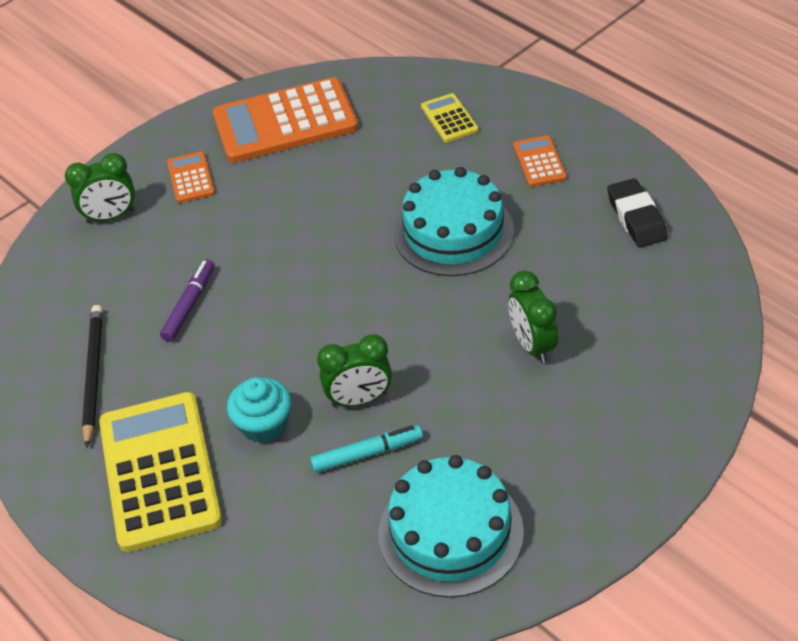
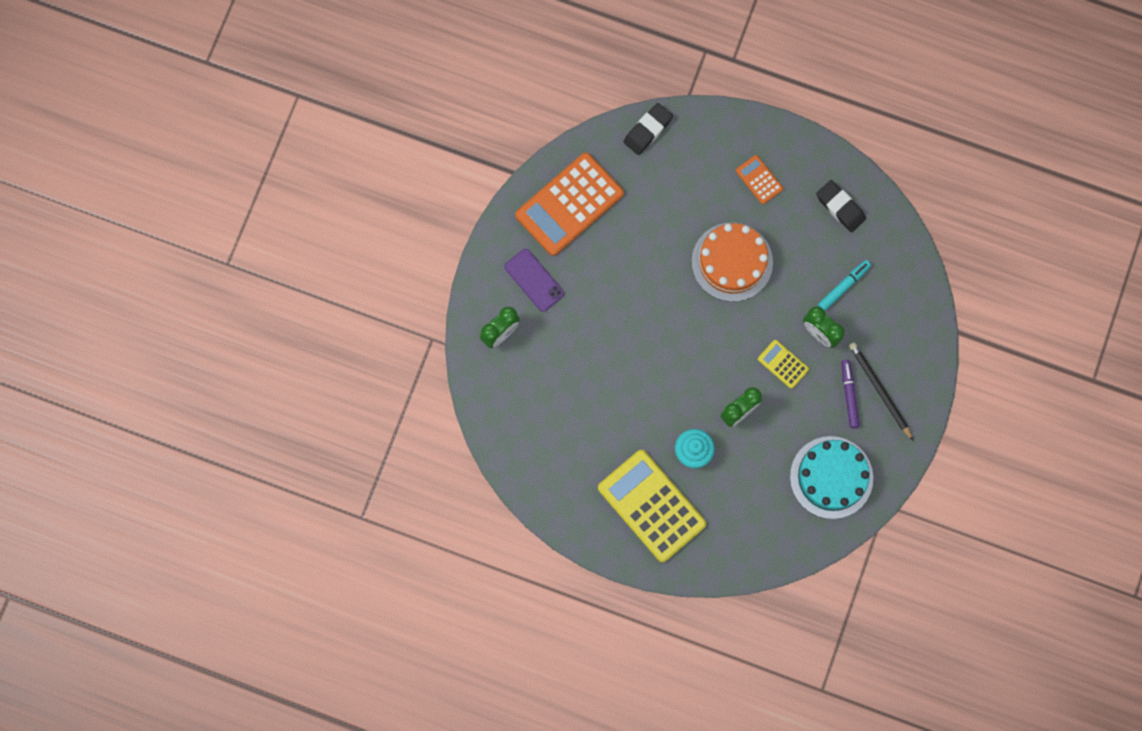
camera: 30 degrees left, 30 degrees up
(93, 375) = (570, 458): black pencil -> black pencil (879, 390)
(189, 305) = (597, 384): purple marker -> purple marker (849, 395)
(191, 178) = (534, 280): orange calculator -> purple phone
(367, 453) = (762, 446): turquoise marker -> turquoise marker (843, 286)
(426, 82) = (648, 130): none -> black eraser
(449, 119) = (681, 160): yellow calculator -> yellow calculator (783, 364)
(453, 232) = (732, 262): turquoise cake -> orange cake

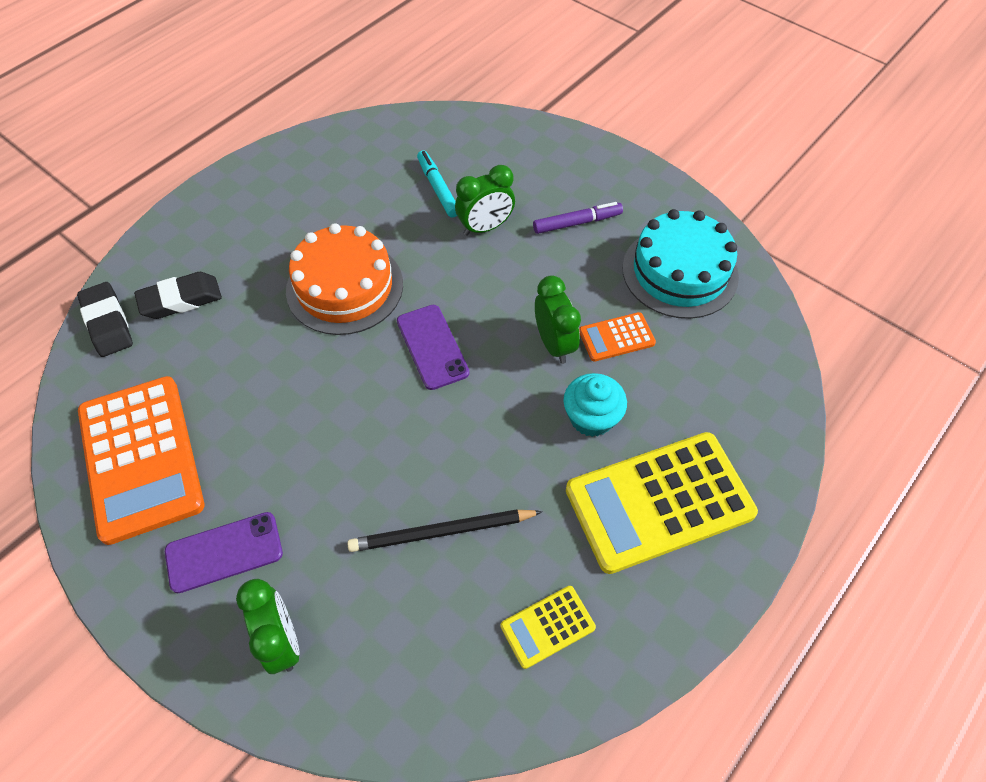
camera: 70 degrees left, 20 degrees down
(707, 337) = (432, 347): none -> purple phone
(759, 180) = (256, 227): orange calculator -> orange calculator (616, 337)
(783, 364) = (508, 276): yellow calculator -> yellow calculator (547, 627)
(840, 207) = (340, 163): black eraser -> black eraser (181, 300)
(849, 395) = (577, 223): purple marker -> purple marker turned 150 degrees clockwise
(879, 390) = (582, 193): black pencil -> black pencil (442, 532)

